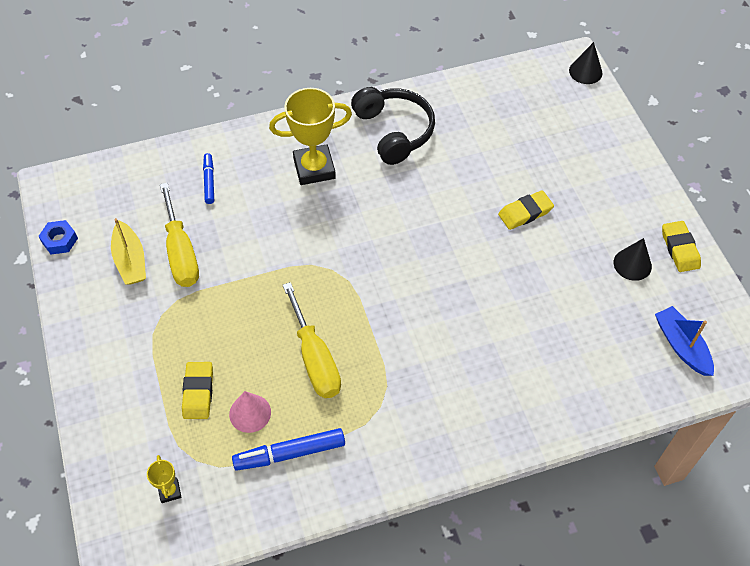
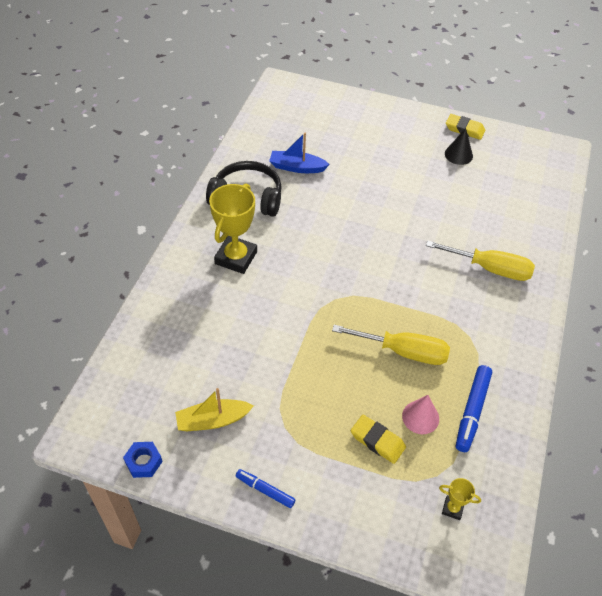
camera: 55 degrees left, 5 degrees down
(130, 260) = (213, 420): yellow boat -> yellow boat turned 150 degrees clockwise
(181, 252) = (236, 382): yellow screwdriver -> yellow screwdriver (490, 269)
(209, 181) = (185, 326): blue marker -> blue marker (265, 490)
(525, 213) = (378, 176): yellow eraser -> none
(585, 71) = (294, 84): black cone -> none
(681, 346) = (532, 170): blue boat -> blue boat (297, 167)

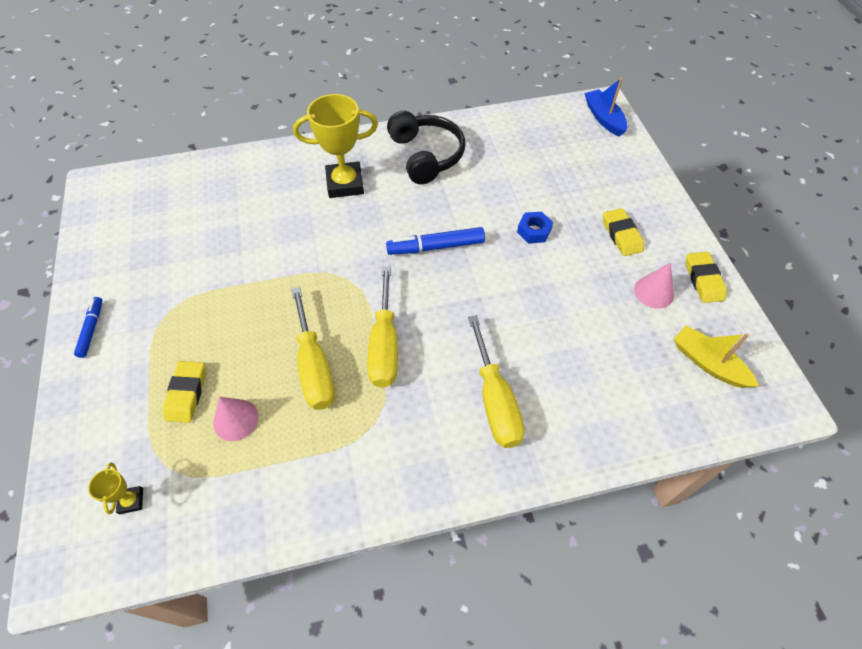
camera: 60 degrees right, 5 degrees up
(143, 462) = (88, 235): blue nut -> blue nut (534, 231)
(213, 420) = (150, 257): yellow boat -> yellow boat (708, 363)
(297, 167) = (498, 170): blue boat -> blue boat (603, 118)
(404, 142) = (621, 235): none -> yellow eraser
(411, 304) = (384, 345): none -> yellow screwdriver
(458, 155) = (654, 292): black cone -> pink cone
(472, 411) = (269, 467): blue marker -> blue marker (435, 247)

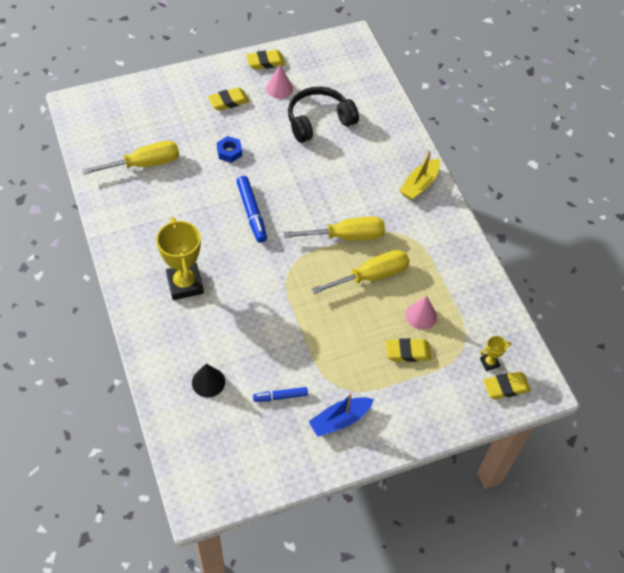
camera: 100 degrees left, 0 degrees up
(84, 517) = (506, 387): none -> yellow eraser
(92, 329) = (365, 439): blue marker -> blue marker (280, 396)
(220, 197) = (208, 382): none -> black cone
(426, 155) = (145, 227): black headphones -> black headphones (319, 121)
(495, 400) = (378, 172): yellow screwdriver -> yellow screwdriver (144, 164)
(603, 118) = (94, 104): blue boat -> blue boat (340, 420)
(708, 363) = (332, 68): yellow boat -> yellow boat (419, 184)

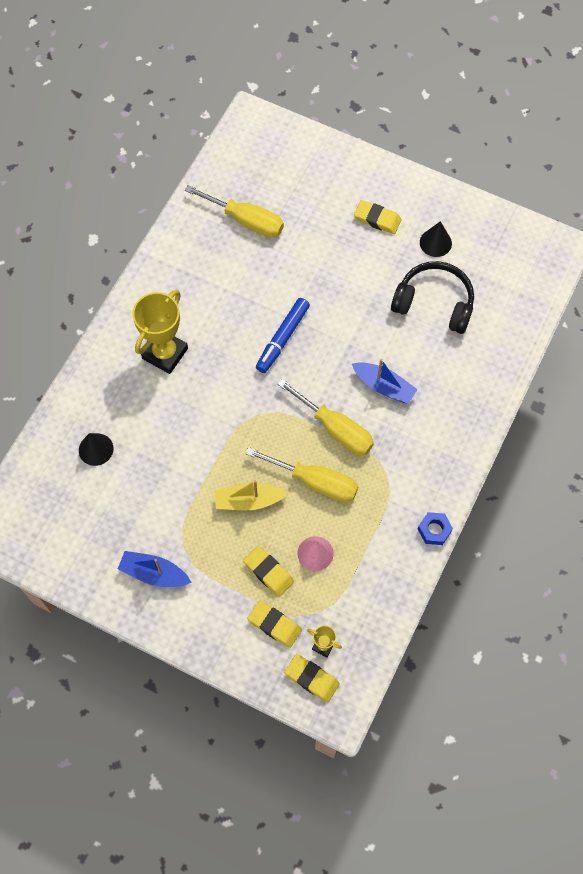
camera: 50 degrees right, 10 degrees up
(229, 152) = (325, 268): blue nut -> blue nut (434, 530)
(265, 62) = (452, 207): yellow eraser -> yellow eraser (274, 625)
(279, 88) = (435, 242): pink cone -> black cone
(280, 396) = (133, 511): blue marker -> none
(346, 189) = (384, 386): none -> blue boat
(419, 184) = (453, 439): yellow boat -> yellow boat (248, 501)

